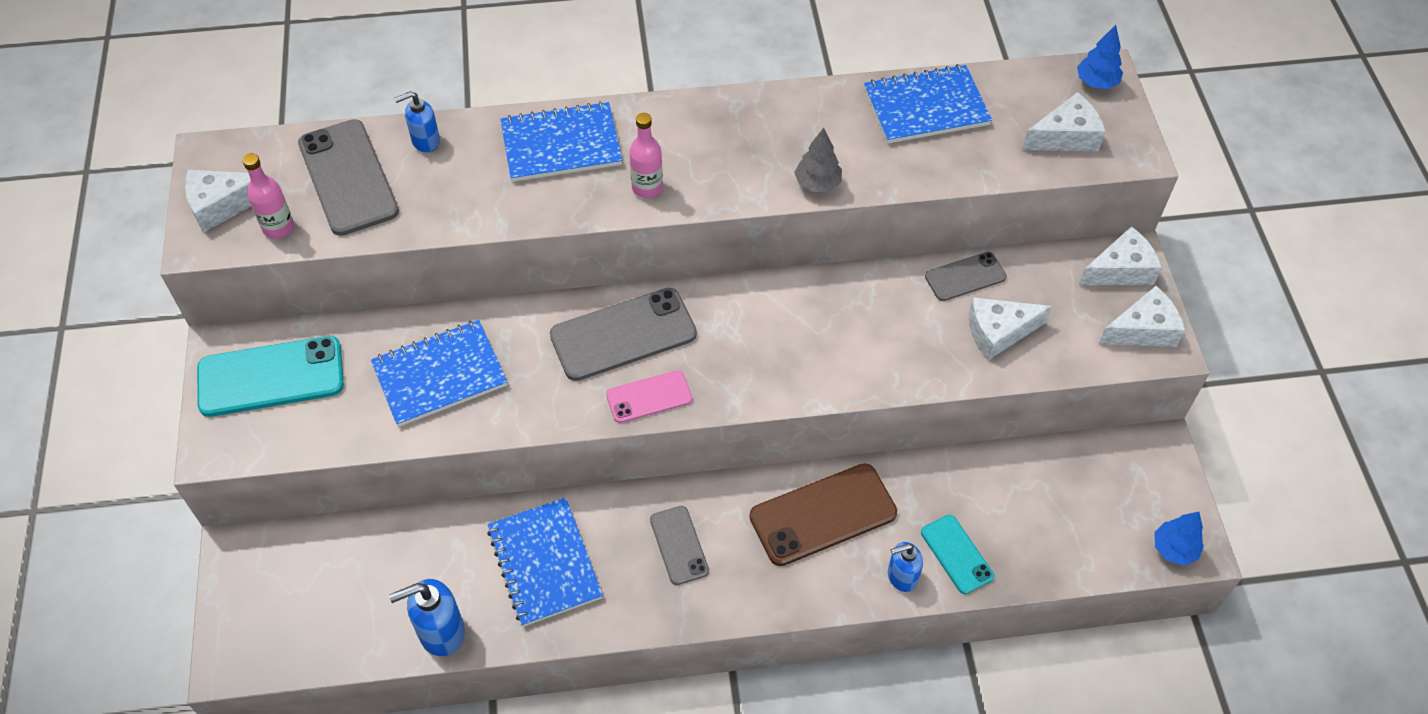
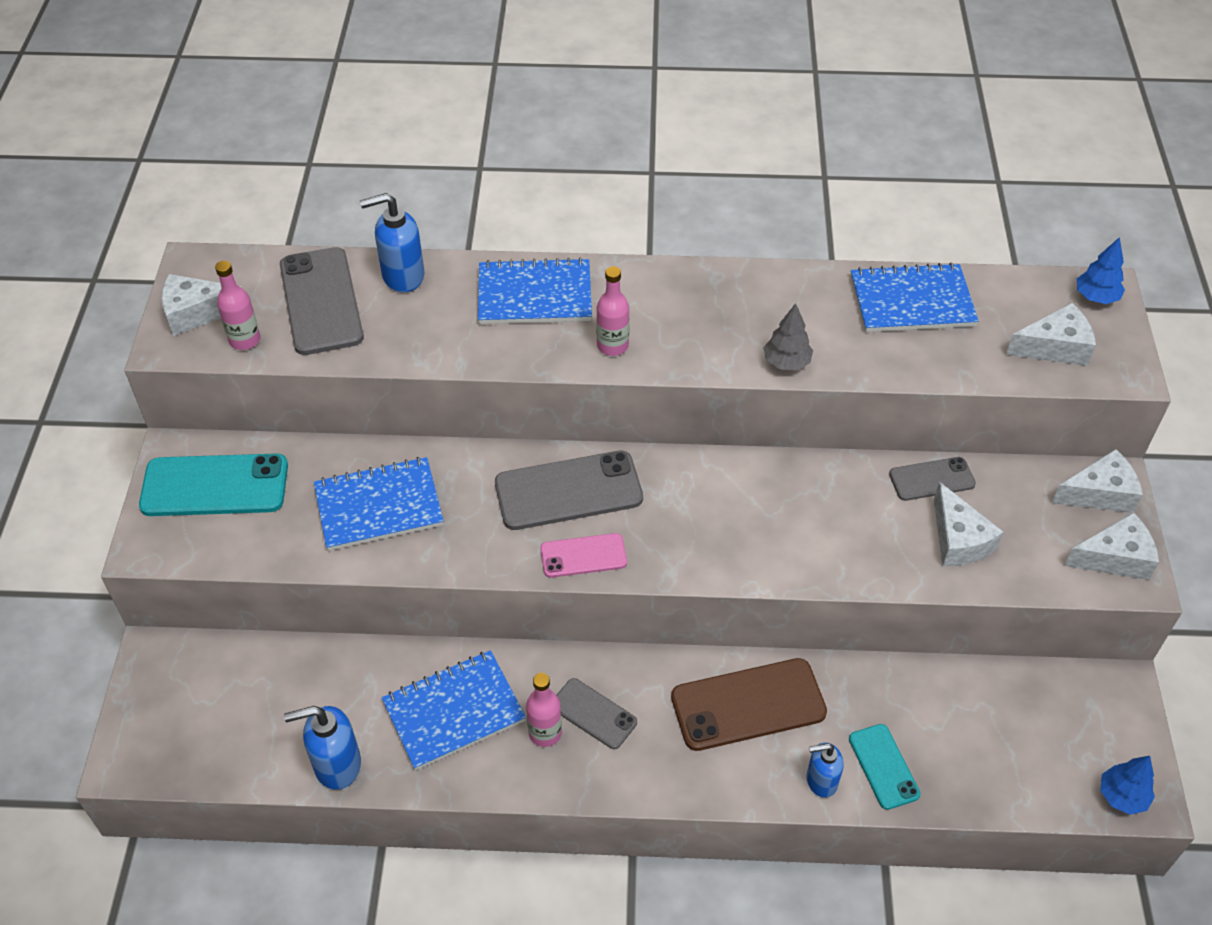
camera: 10 degrees right, 5 degrees down
(425, 141) = (402, 276): blue soap dispenser -> blue soap dispenser, size x1.52
(545, 563) = (454, 711): blue notebook -> blue notebook turned 75 degrees clockwise
(636, 570) = (545, 733): none -> pink bottle
(679, 545) = (593, 714): grey phone -> grey phone turned 45 degrees counterclockwise
(998, 332) = (958, 540): white cheese -> white cheese turned 105 degrees counterclockwise

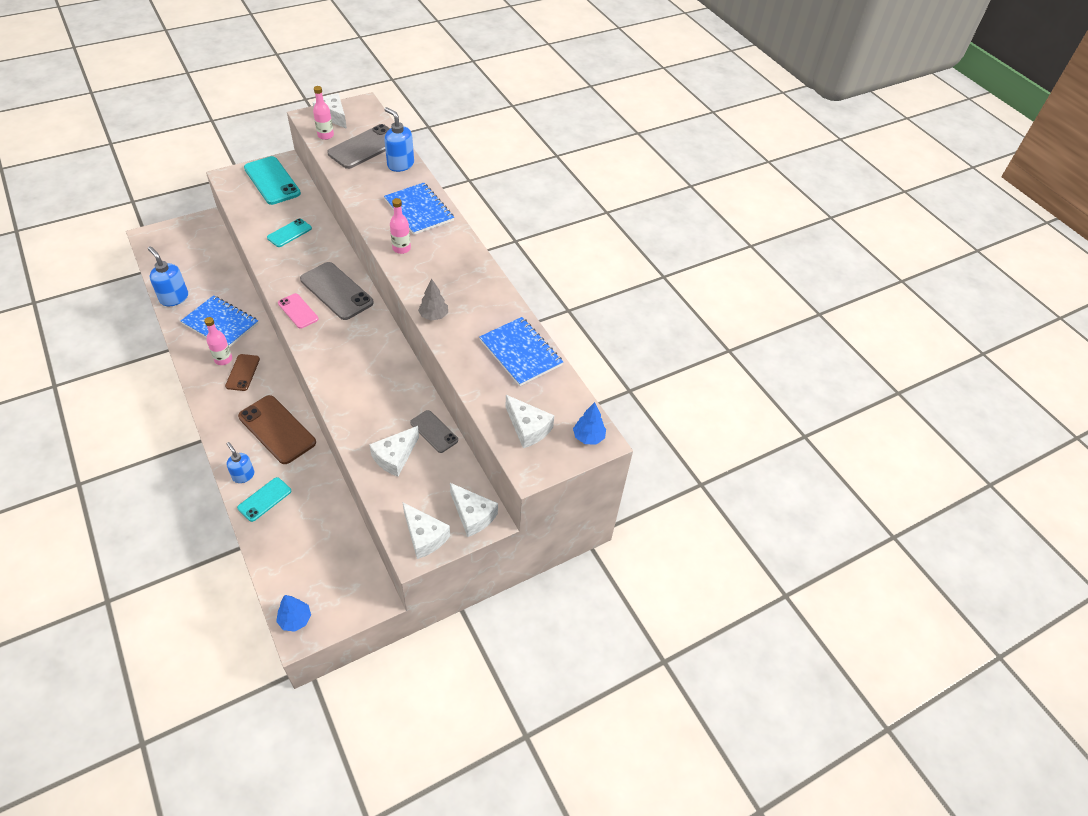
camera: 55 degrees right, 0 degrees up
(379, 506) = (289, 233): blue notebook -> turquoise phone
(593, 714) = (242, 372): grey phone -> brown phone

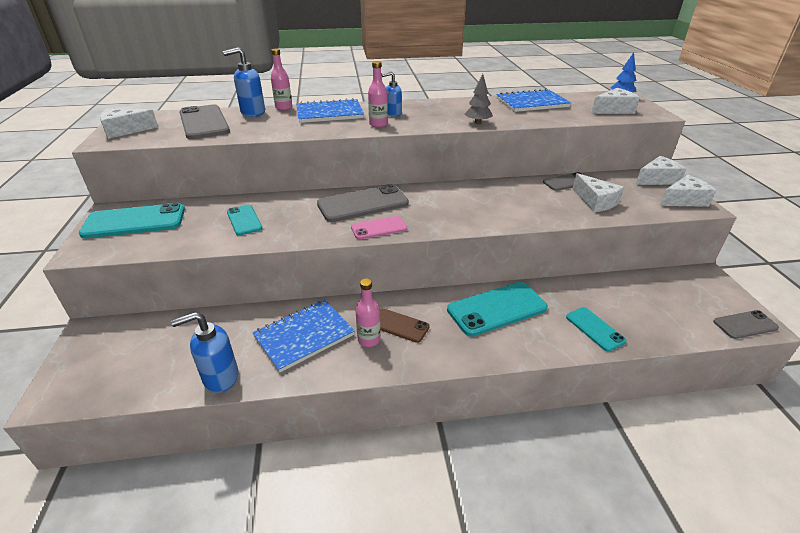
camera: 65 degrees left, 15 degrees down
(243, 475) = (559, 341): blue soap dispenser -> blue soap dispenser (393, 113)
(277, 429) = (496, 309): brown phone -> turquoise phone
(295, 619) = (745, 325): blue tree -> grey phone
(325, 135) = (154, 137): pink bottle -> pink bottle (284, 108)

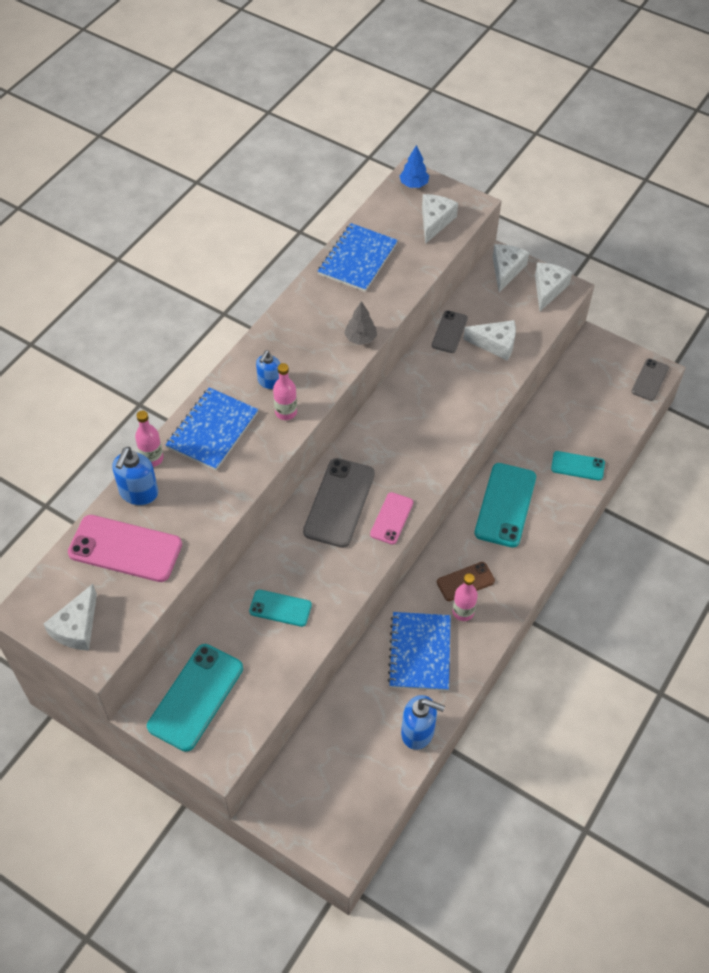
camera: 50 degrees left, 20 degrees up
(204, 122) = (125, 548): grey phone -> pink phone
(220, 377) = (418, 732): blue soap dispenser -> blue soap dispenser turned 90 degrees counterclockwise

